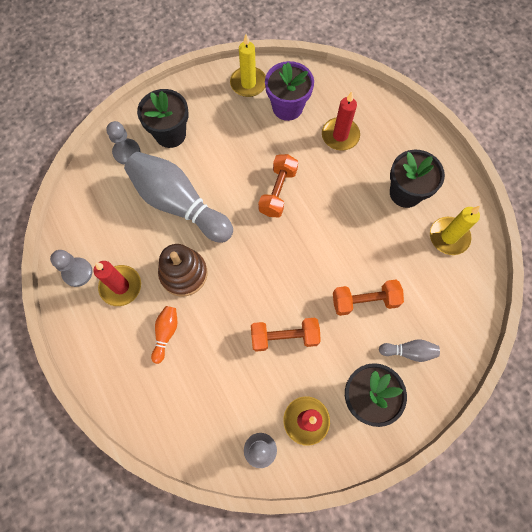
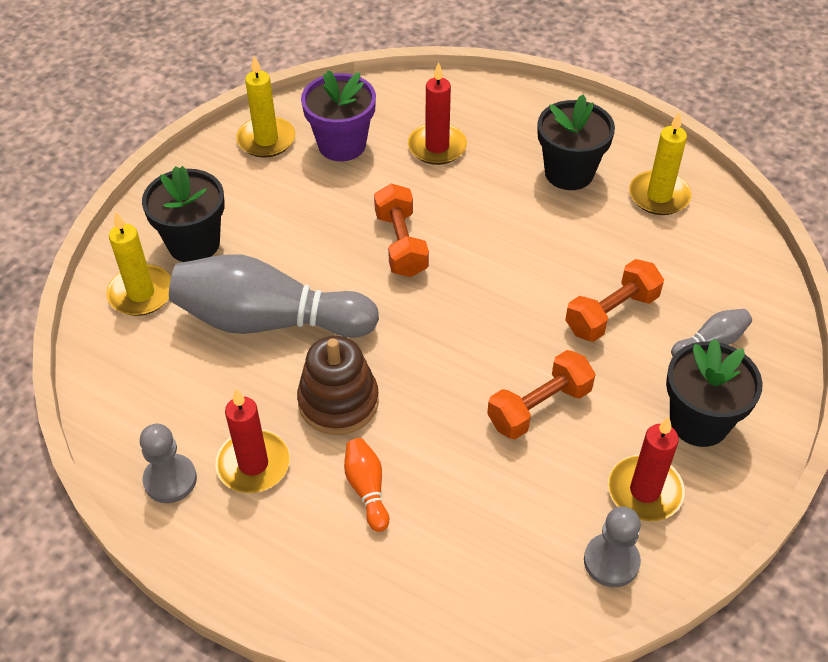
camera: 30 degrees left, 20 degrees down
(126, 152) = (141, 293): grey pawn -> yellow candle

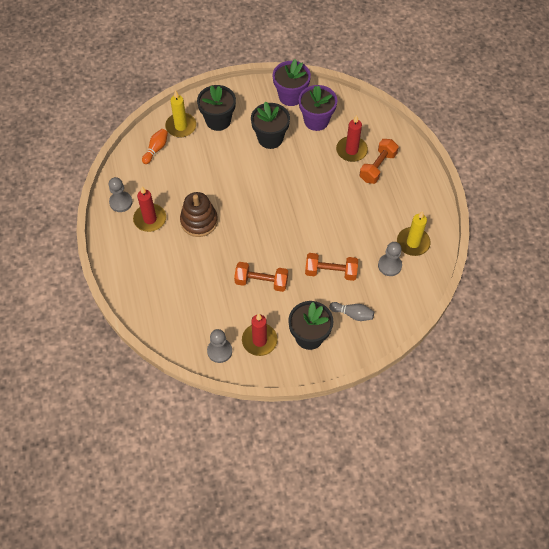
camera: 45 degrees right, 10 degrees up
(266, 140) = (291, 96): yellow candle -> purple flower pot
(269, 321) = (210, 172): grey bowling pin -> none
(367, 489) = (174, 258): orange bowling pin -> orange bowling pin (156, 149)
(401, 244) = (289, 180): orange dumbbell -> orange dumbbell (377, 167)
(569, 173) = (389, 203): black flower pot -> black flower pot (270, 138)
(670, 245) = (389, 265): none -> grey pawn

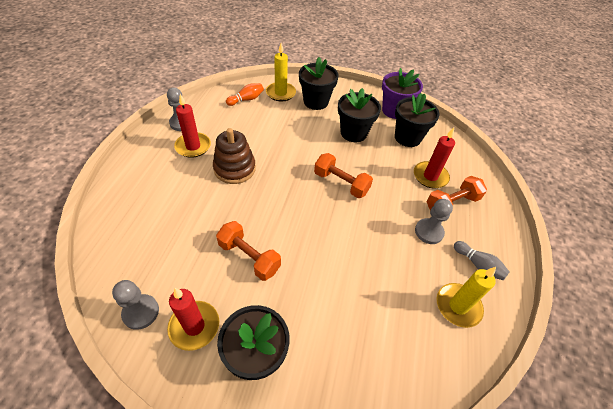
camera: 25 degrees right, 10 degrees down
(316, 120) = (407, 137): purple flower pot -> black flower pot
(330, 272) = (335, 288): orange dumbbell -> orange dumbbell (341, 183)
(352, 314) = (330, 359): grey bowling pin -> grey bowling pin (478, 265)
(389, 265) = (413, 319): grey pawn -> grey pawn (429, 232)

